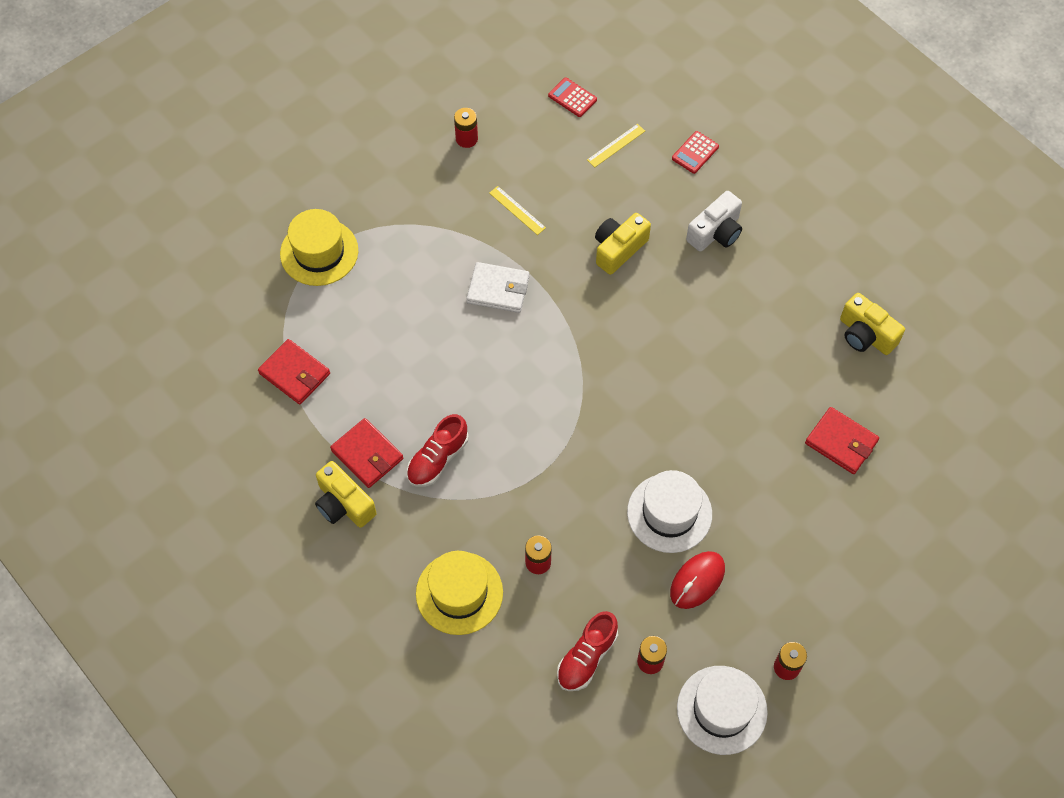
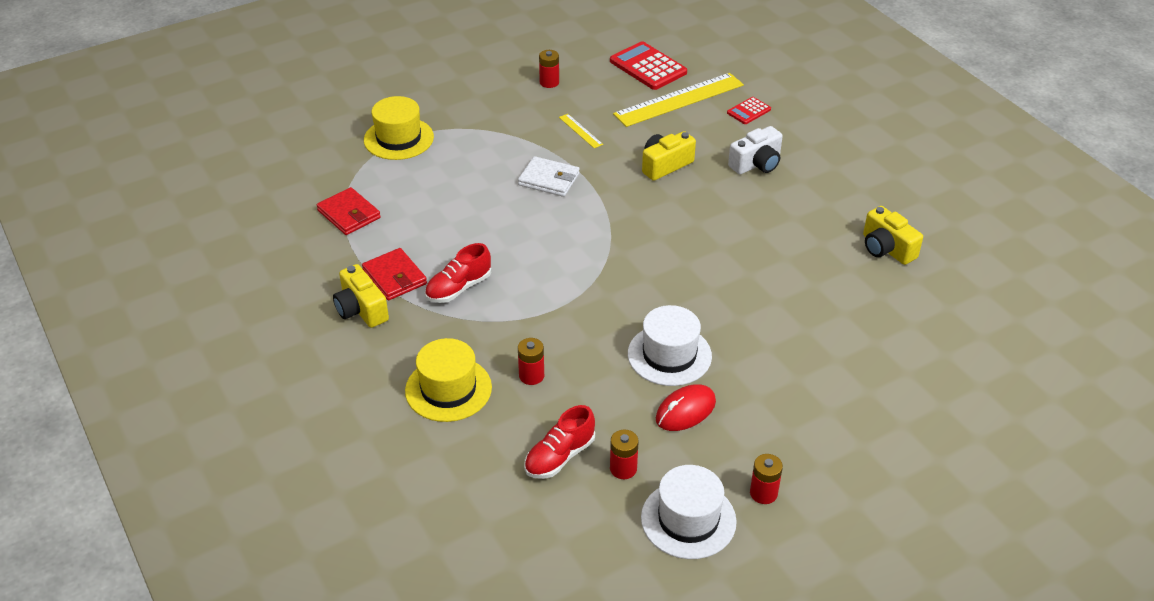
camera: 10 degrees right, 20 degrees down
(572, 98) = (648, 67): red calculator -> red calculator, size x1.85
(616, 145) = (679, 99): yellow ruler -> yellow ruler, size x2.31
(841, 442) = (850, 323): red wallet -> none

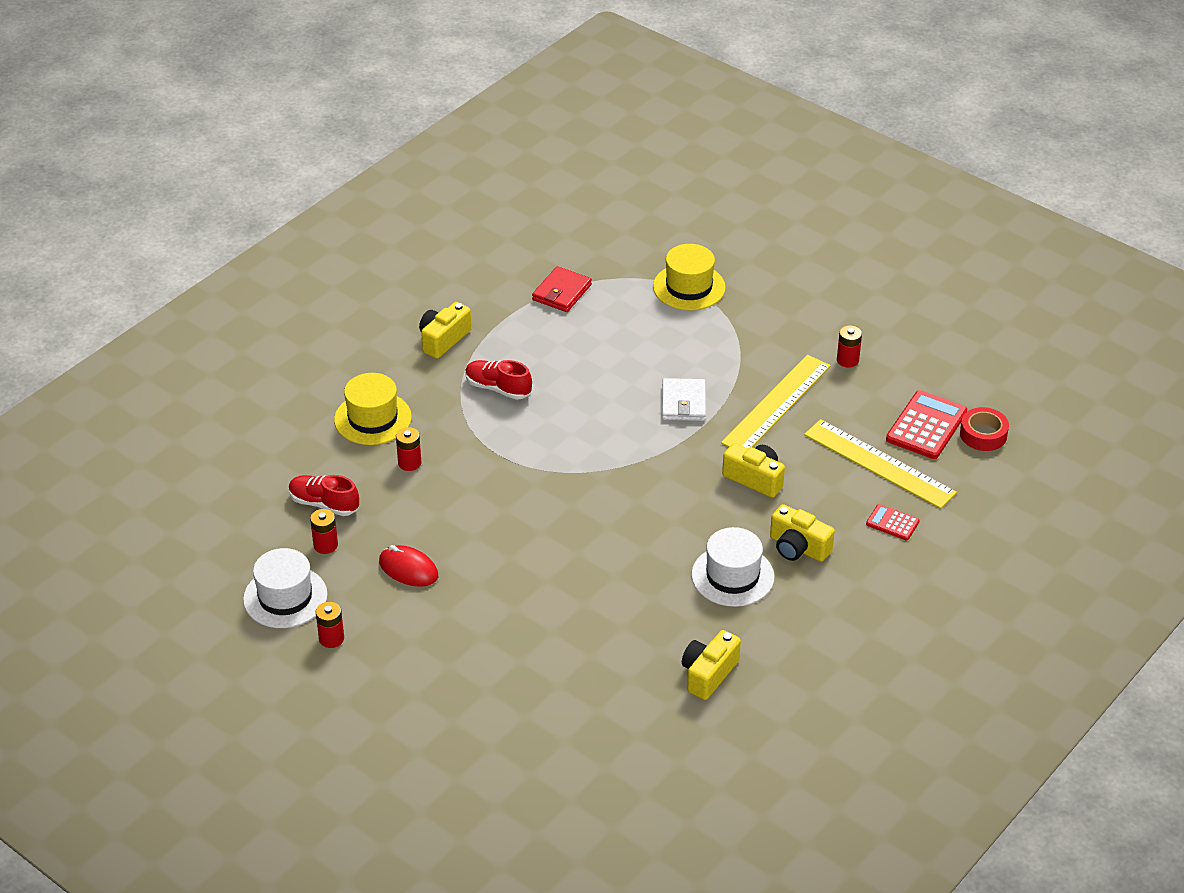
camera: 70 degrees right, 0 degrees up
(394, 277) = (493, 346): red wallet -> none
(580, 131) = (776, 404): yellow ruler -> yellow ruler, size x2.31
(669, 355) = (474, 543): white hat -> white hat (732, 576)
(671, 45) = (983, 434): none -> red tape
(756, 164) = (798, 547): white camera -> yellow camera

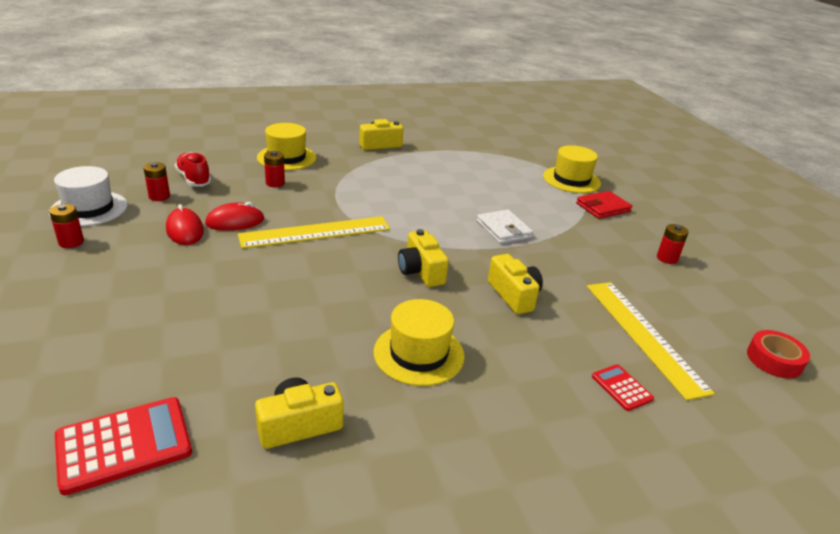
camera: 30 degrees right, 10 degrees down
(438, 533) = (235, 221): none -> red mouse
(498, 388) = (382, 174): red shoe -> none
(562, 292) = (480, 153): red wallet -> red wallet (603, 207)
(683, 403) = (503, 229): white wallet -> white wallet turned 60 degrees counterclockwise
(732, 576) = (419, 354): white hat -> yellow hat
(776, 404) = (580, 259): yellow ruler -> yellow ruler (316, 232)
(798, 547) = (504, 362): yellow camera -> yellow camera (421, 271)
(926, 426) = (714, 328): red calculator -> red calculator (124, 445)

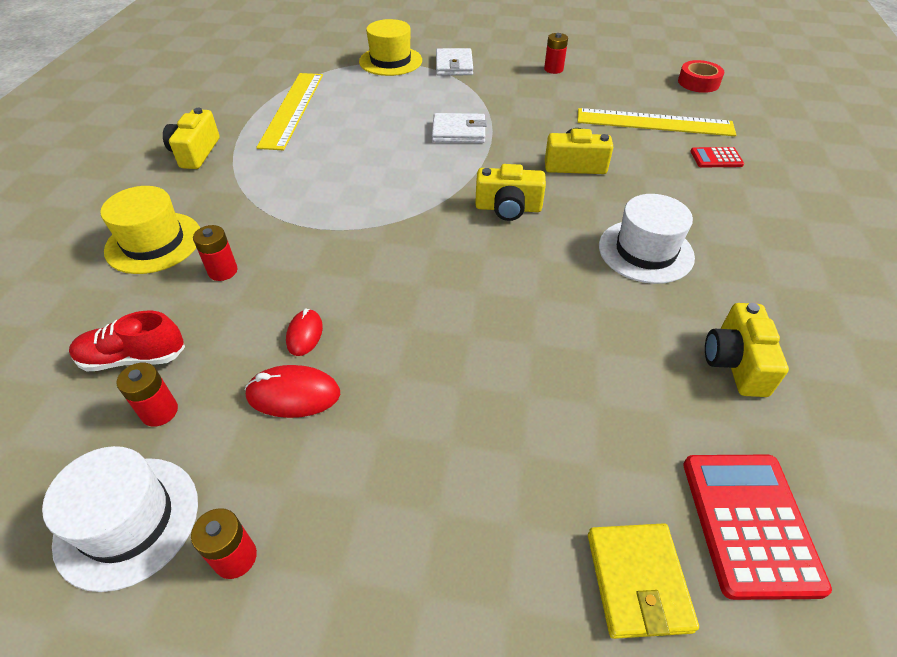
camera: 60 degrees left, 15 degrees up
(68, 389) = (638, 581): none -> yellow wallet
(235, 221) = (305, 334): red mouse -> red mouse, size x0.66
(316, 232) = (382, 264): yellow ruler -> yellow ruler (292, 109)
(419, 354) = (645, 251): yellow hat -> white hat
(603, 207) = (454, 65): red wallet -> white wallet

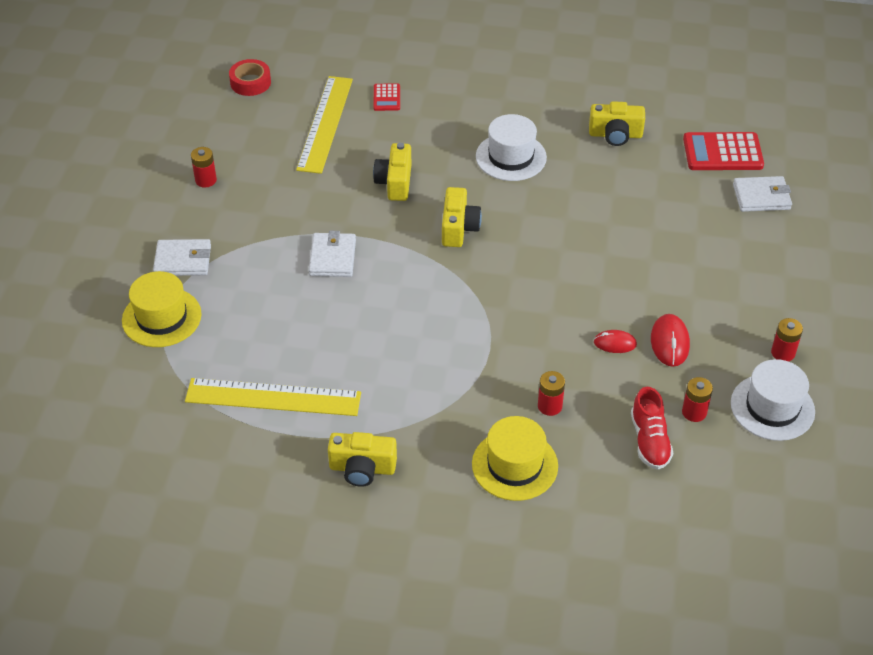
camera: 90 degrees left, 0 degrees up
(638, 581) = (761, 197): yellow wallet -> white wallet

